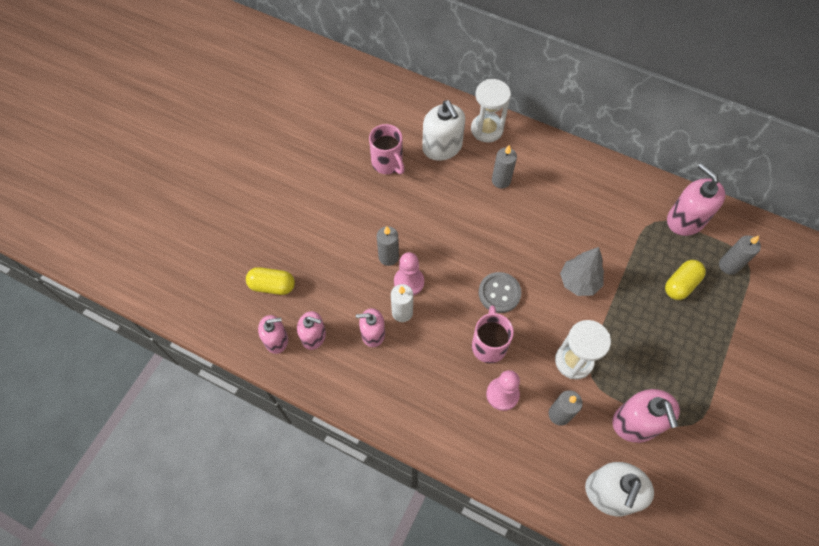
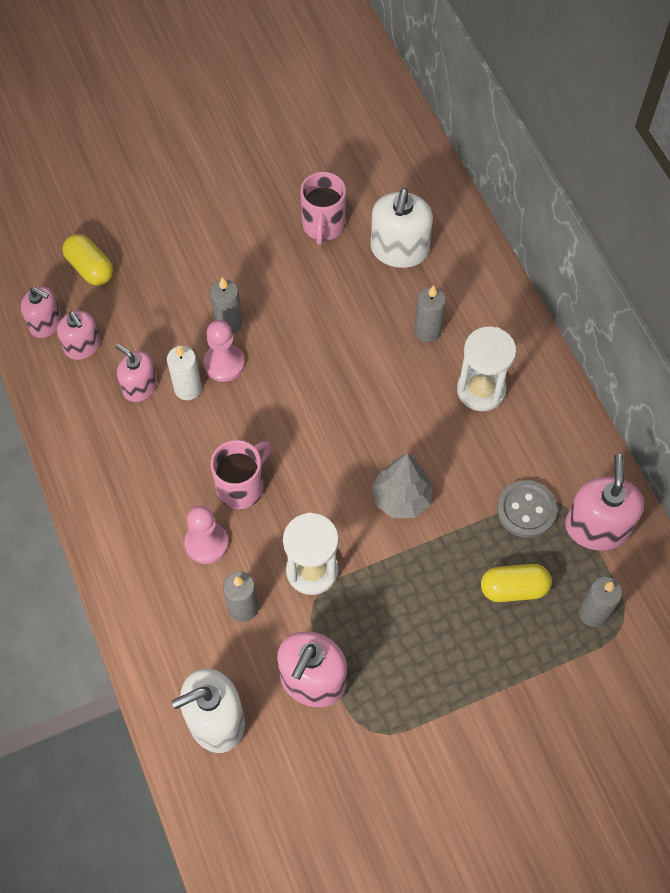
camera: 40 degrees right, 0 degrees up
(487, 129) = (469, 264): white hourglass -> white hourglass (481, 390)
(499, 293) = (304, 444): grey button -> grey button (526, 510)

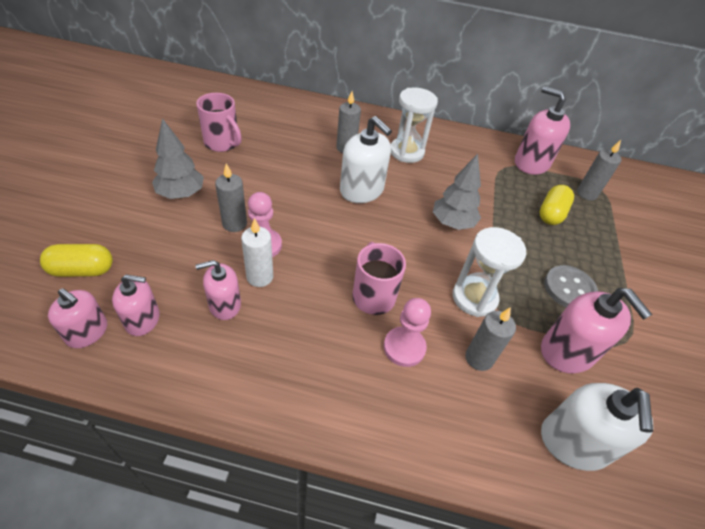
camera: 60 degrees left, 15 degrees down
(45, 323) = (87, 332): pink soap dispenser -> pink soap dispenser turned 60 degrees clockwise
(225, 255) = (181, 194): none -> grey tree
(399, 249) = (279, 127): white soap dispenser -> white soap dispenser (362, 190)
(526, 510) = (501, 180): grey button -> grey button (569, 288)

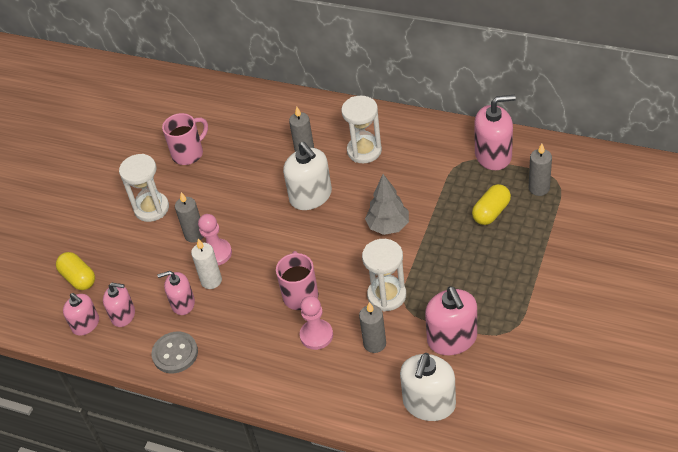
camera: 20 degrees right, 0 degrees up
(82, 270) = (78, 278): yellow capsule -> yellow capsule turned 45 degrees clockwise
(181, 194) = (151, 208): grey tree -> white hourglass
(222, 143) = (189, 153): pink mug -> pink mug turned 90 degrees counterclockwise
(531, 163) = (493, 155): pink soap dispenser -> pink soap dispenser turned 120 degrees clockwise
(569, 288) = (477, 286): grey button -> grey button (175, 353)

